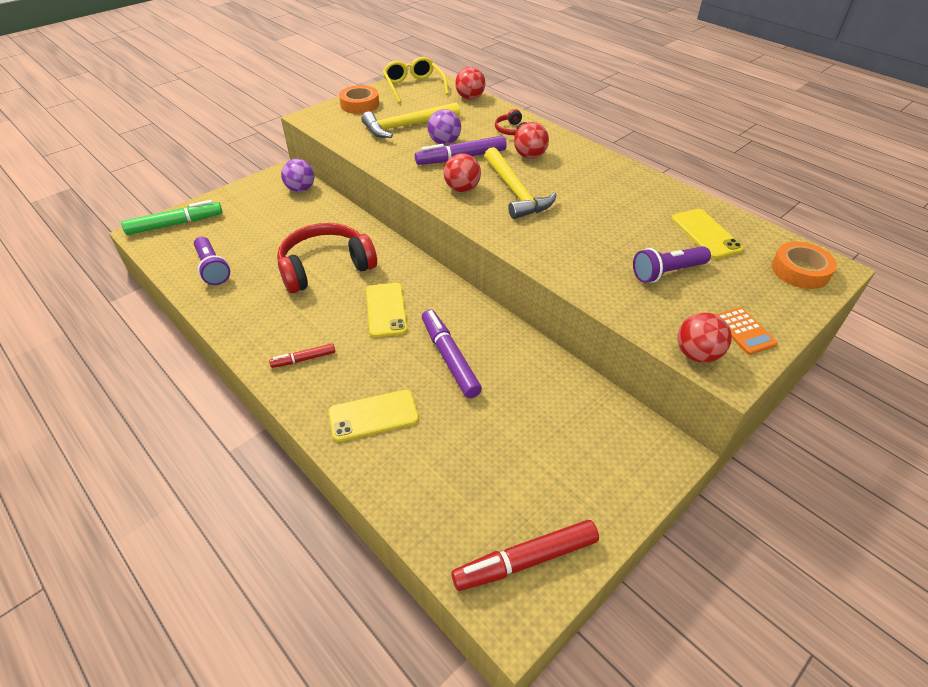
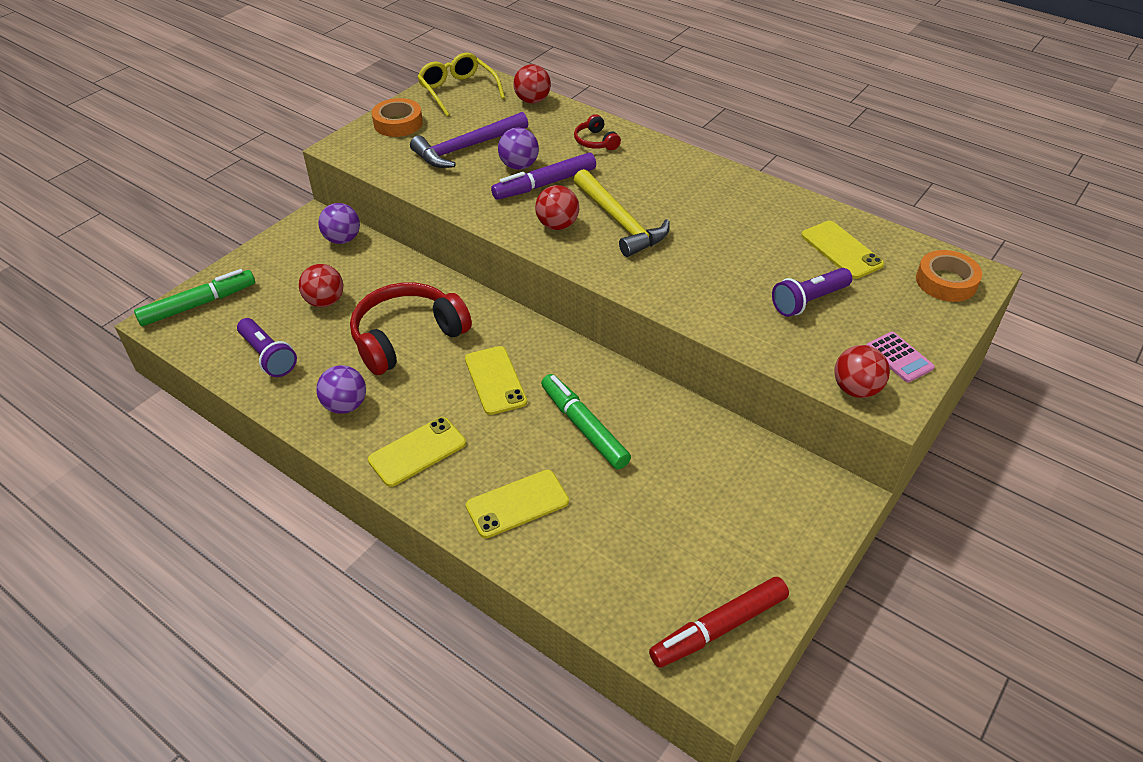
camera: 10 degrees left, 0 degrees up
(258, 314) = (345, 405): none -> purple ball
(303, 359) = (417, 452): red marker -> yellow phone
(407, 126) = (466, 148): yellow hammer -> purple hammer
(449, 358) = (583, 427): purple marker -> green marker
(530, 156) = (625, 173): red ball -> red ball (325, 301)
(744, 331) = (899, 357): orange calculator -> pink calculator

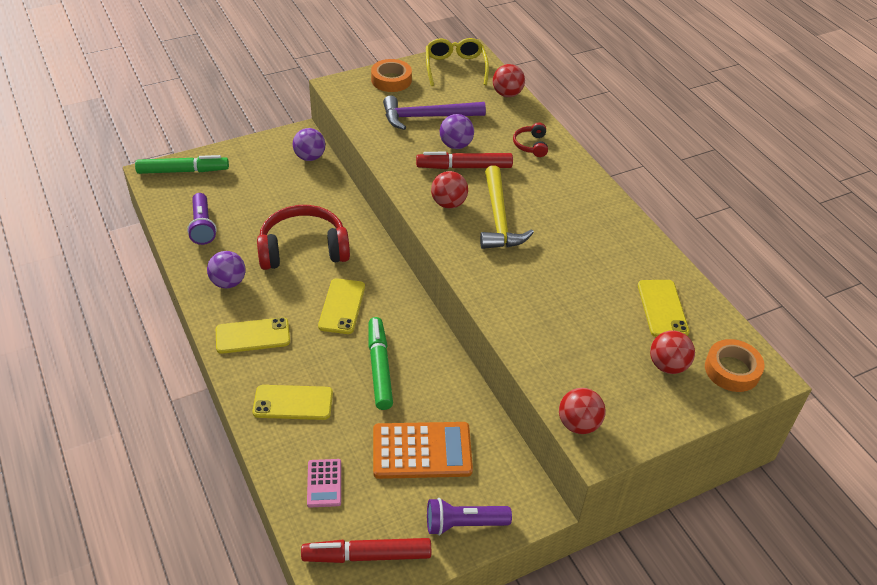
camera: 25 degrees right, 0 degrees up
(325, 301) = (266, 200): red ball -> red ball (667, 365)
(544, 184) = (464, 167): purple marker -> red marker
(692, 493) = (422, 451): none -> orange calculator
(808, 301) = (599, 339): purple flashlight -> purple flashlight (464, 524)
(899, 357) = (636, 414): pink calculator -> pink calculator (324, 483)

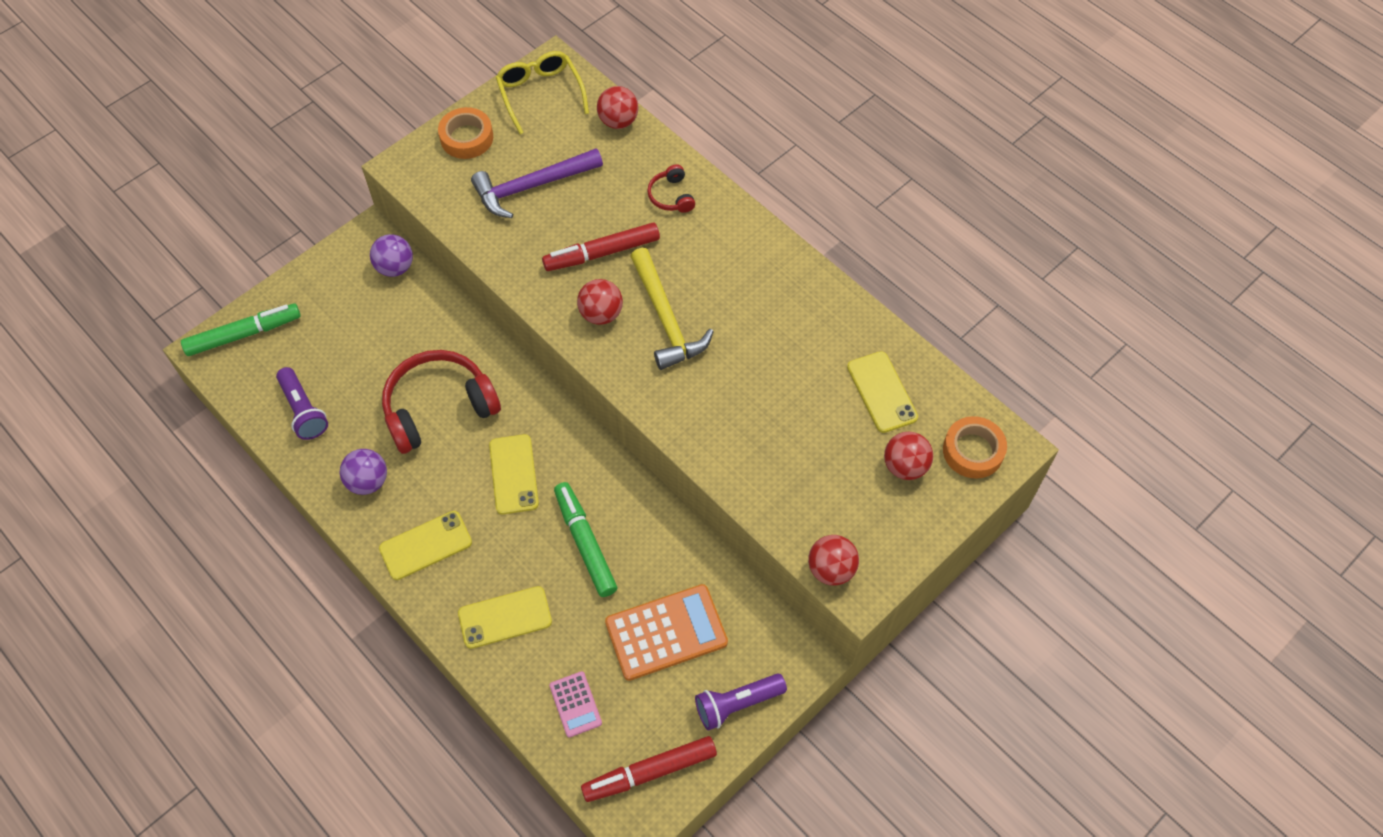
camera: 15 degrees left, 15 degrees up
(456, 145) = (581, 222): purple ball -> none

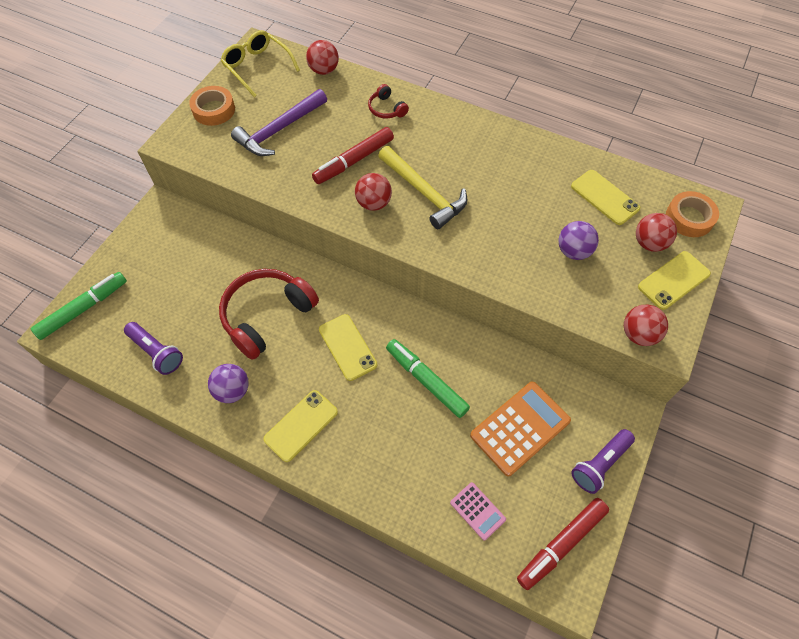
camera: 20 degrees left, 0 degrees up
(395, 267) = (189, 224): purple ball -> purple ball (573, 251)
(505, 617) = (390, 461): yellow phone -> yellow phone (673, 280)

